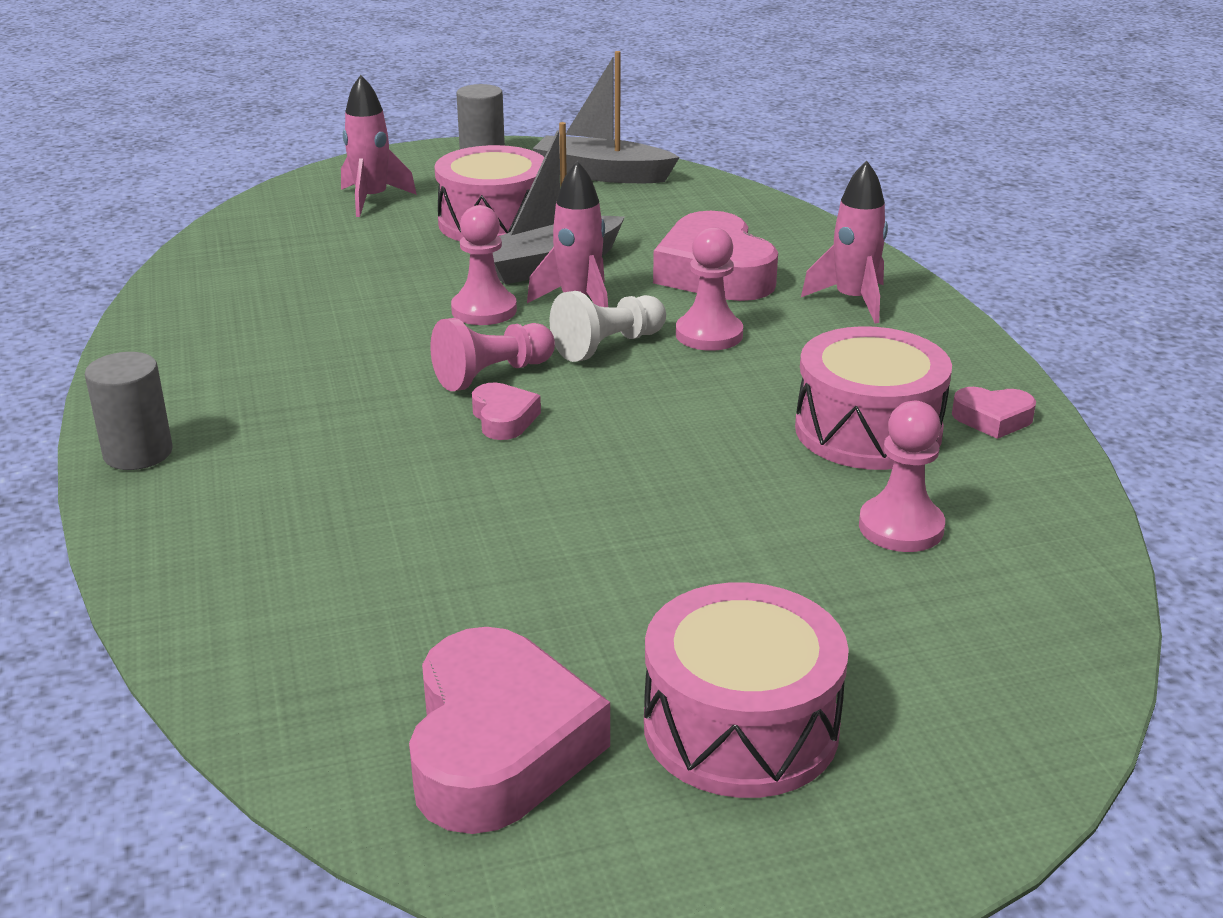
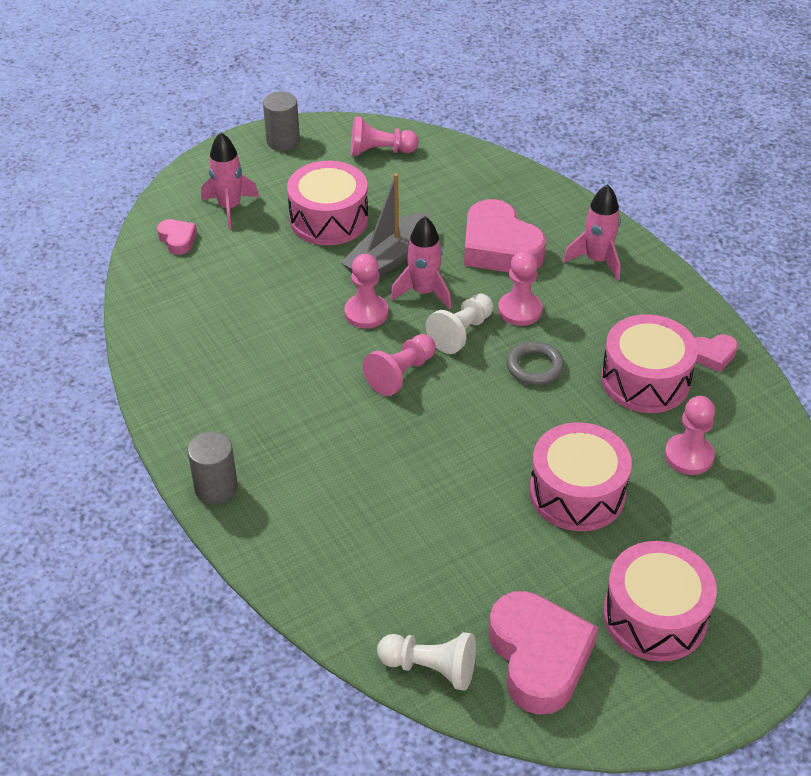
camera: 15 degrees left, 15 degrees up
(302, 725) = (430, 668): none -> white pawn
(504, 418) = (427, 412): pink heart -> pink heart (177, 240)
(602, 174) = (380, 151): grey boat -> pink pawn
(687, 543) = (577, 493): none -> pink drum
(698, 394) = (535, 367): none -> grey ring

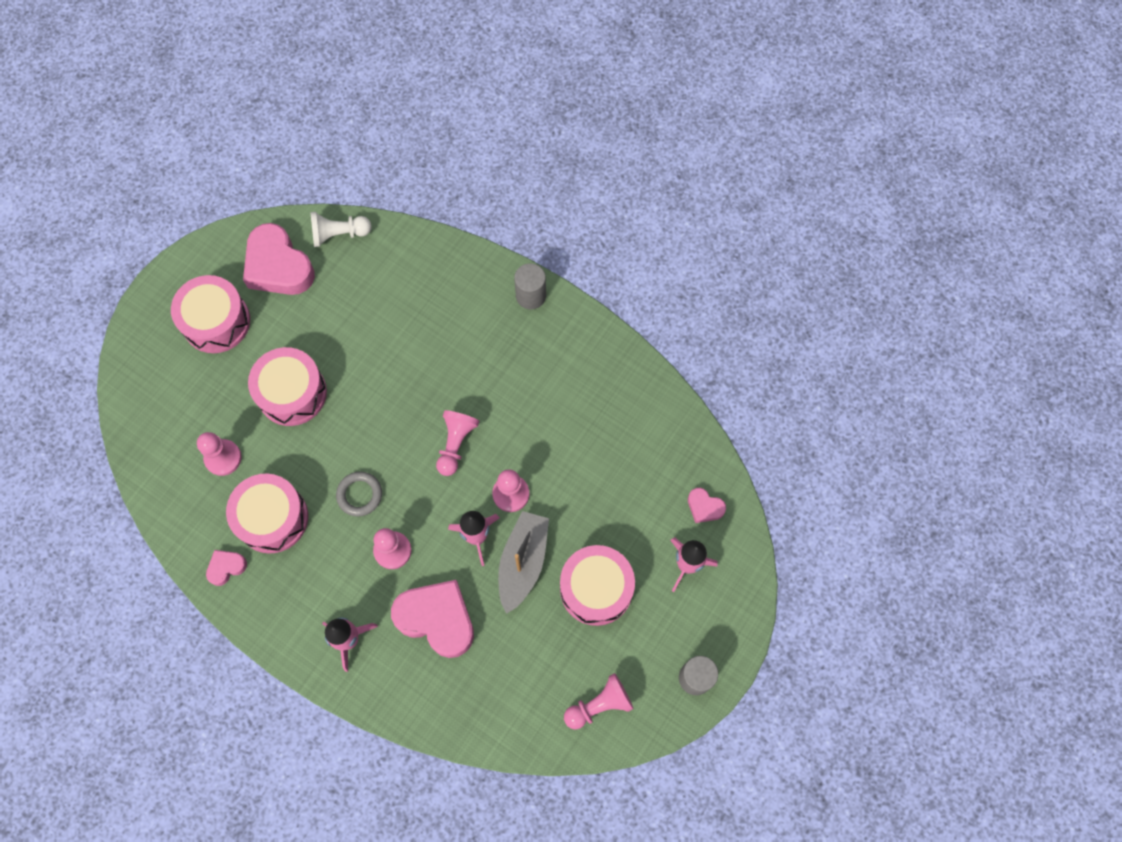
camera: 155 degrees right, 25 degrees up
(461, 333) = (428, 505): white pawn -> none

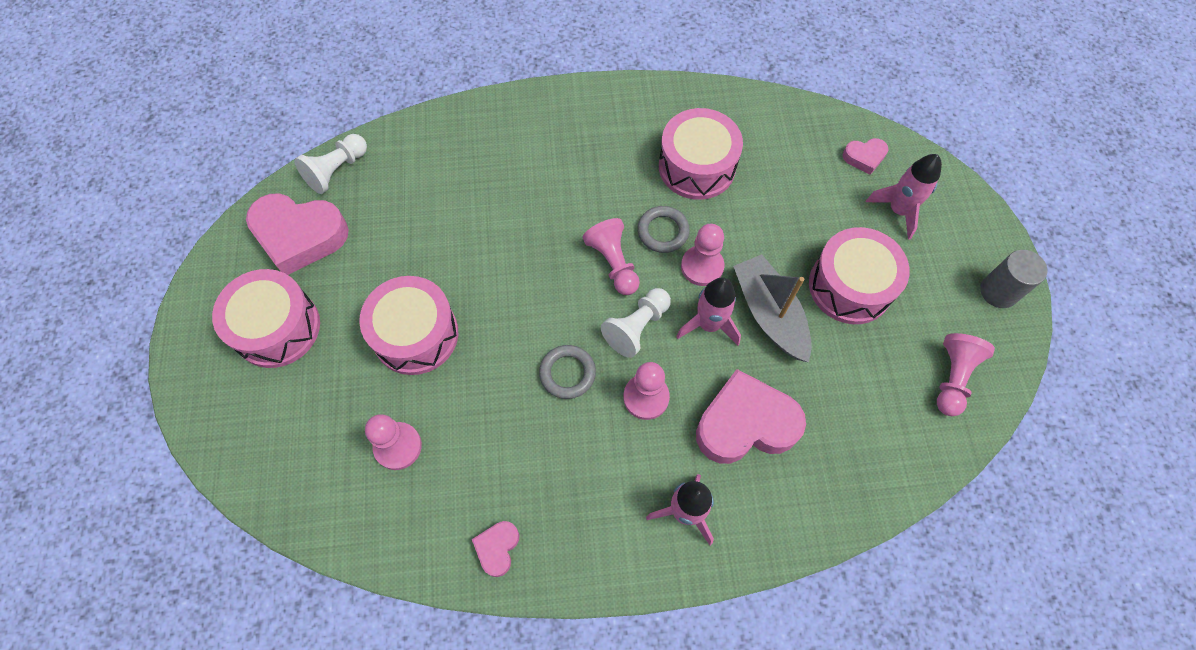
camera: 40 degrees left, 5 degrees down
(272, 518) = (501, 462): pink drum -> pink drum (697, 166)
(429, 500) = (637, 327): none -> white pawn
(509, 448) = (663, 231): none -> grey ring
(531, 296) = (562, 102): grey cylinder -> none

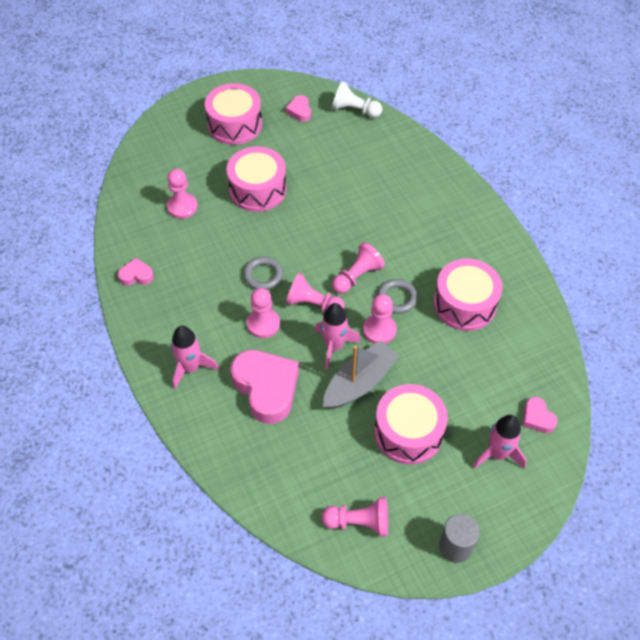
camera: 70 degrees right, 10 degrees down
(300, 236) = (299, 111): pink heart -> pink heart, size x0.48
(637, 327) = (313, 304): white pawn -> pink pawn

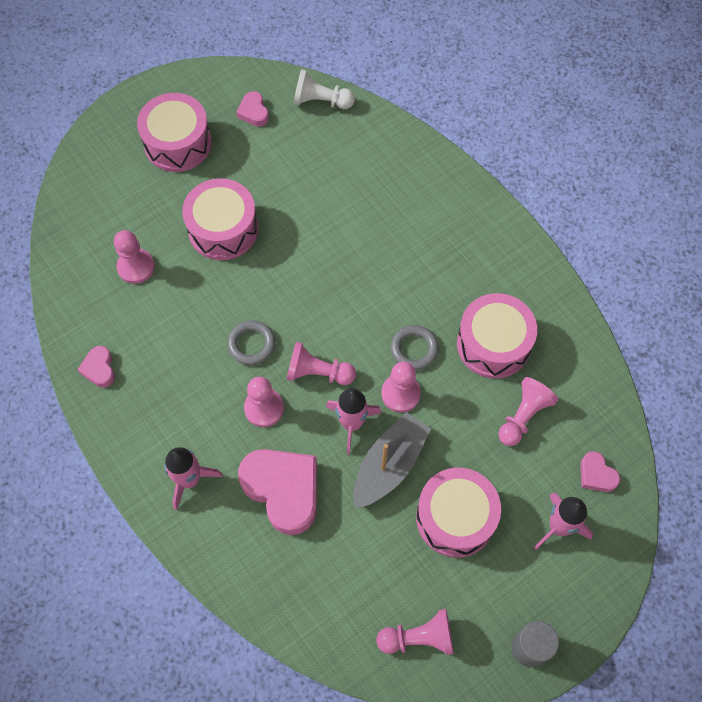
camera: 10 degrees left, 10 degrees up
(136, 275) = (99, 369): pink heart -> pink heart turned 90 degrees counterclockwise
(357, 276) = (362, 328): pink pawn -> pink pawn (523, 416)

